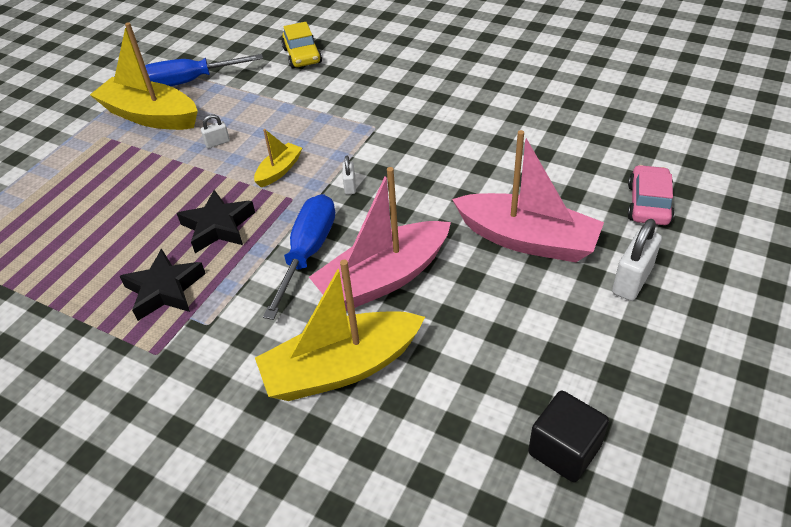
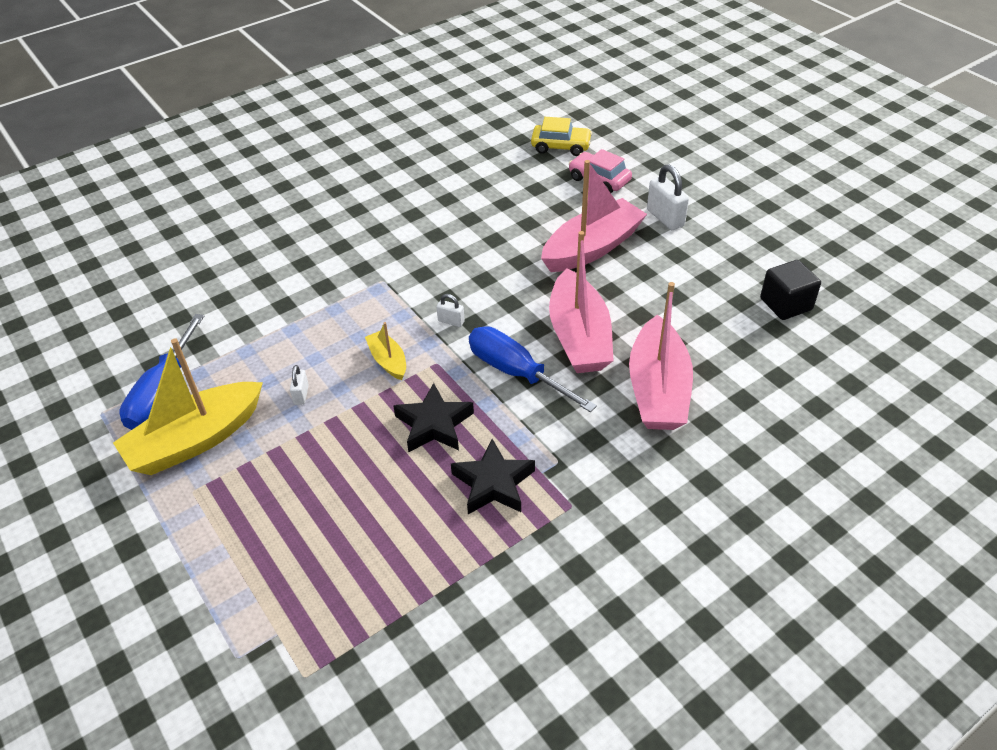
camera: 65 degrees left, 0 degrees up
(302, 56) = (213, 293): yellow car -> yellow car (561, 146)
(341, 368) = (658, 389): yellow boat -> pink boat

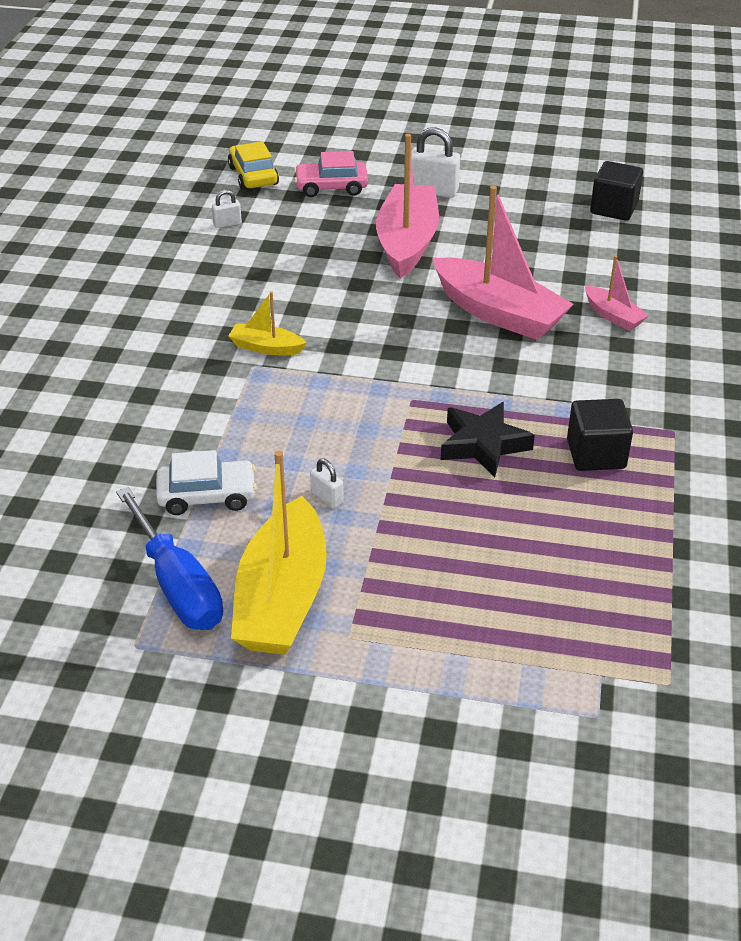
camera: 45 degrees left, 5 degrees down
(247, 349) = (207, 496): none -> white car
(388, 361) = (365, 423): yellow boat -> yellow boat (266, 347)
(451, 321) = (373, 361): white padlock -> white padlock (227, 224)
(493, 483) = (596, 454): black star -> black cube
(516, 372) = (490, 367): blue screwdriver -> none
(561, 146) = (253, 176): yellow car -> yellow car turned 75 degrees counterclockwise
(658, 389) = (613, 316): pink boat -> pink boat, size x0.49

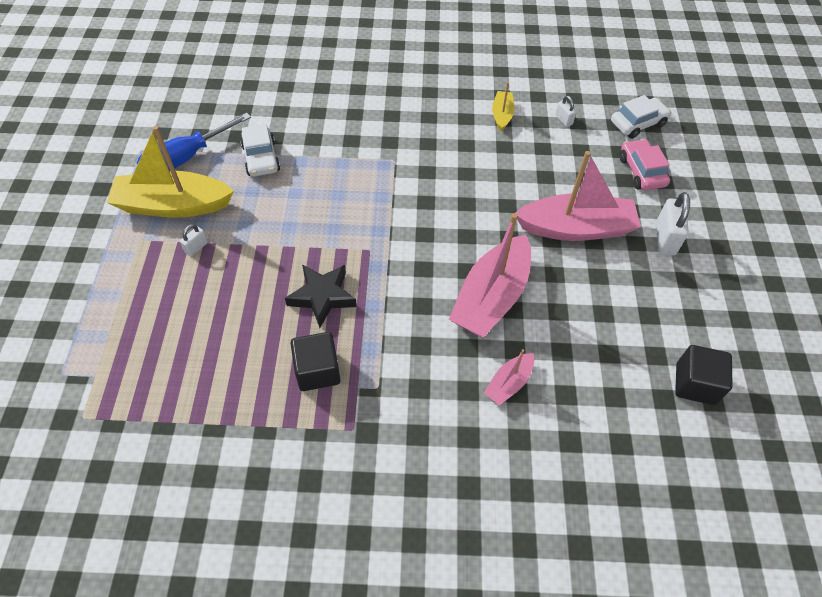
camera: 80 degrees right, 15 degrees up
(253, 176) = (638, 123): yellow car -> white car
(266, 347) = (415, 163): yellow boat -> yellow boat (502, 115)
(327, 497) = (262, 215): white padlock -> white padlock (196, 247)

